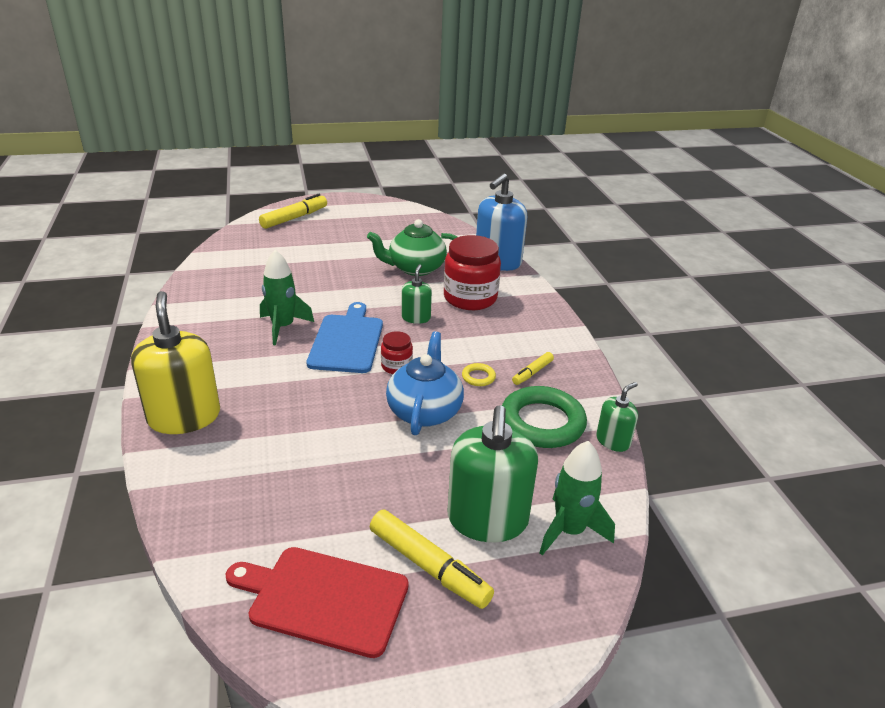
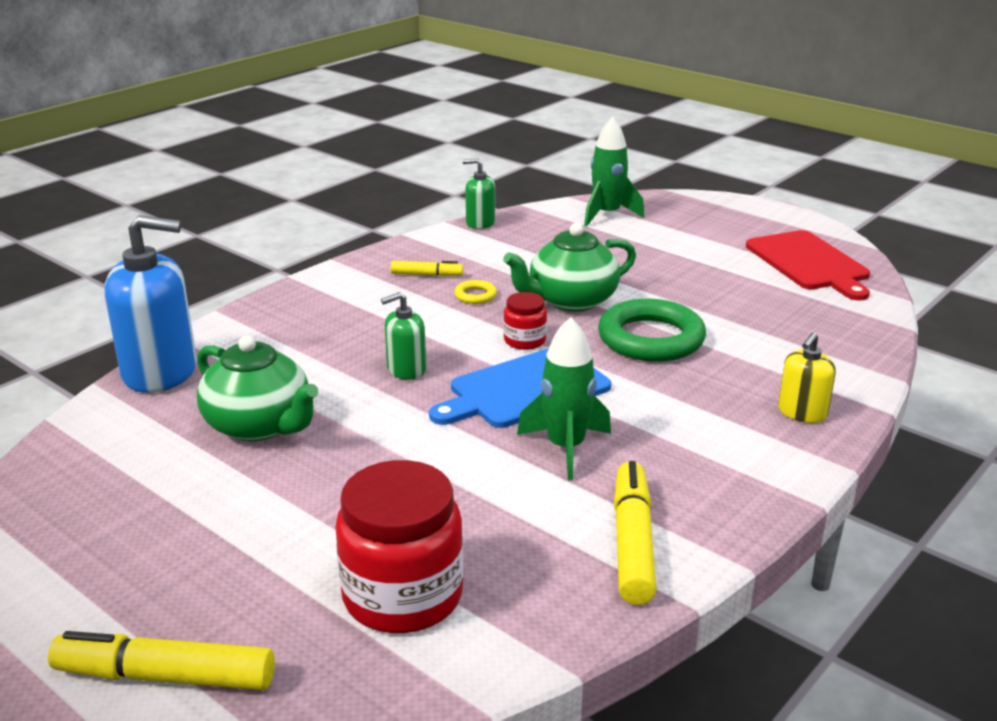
camera: 125 degrees left, 5 degrees down
(184, 417) = (802, 412): yellow soap dispenser -> yellow soap dispenser, size x0.52
(424, 411) = (570, 301): blue teapot -> green teapot
(428, 566) = (721, 243): yellow marker -> yellow marker (632, 543)
(470, 298) = (305, 354): red jar -> red jar (403, 596)
(487, 519) = (647, 239): green soap dispenser -> none
(542, 422) = (500, 251): green ring -> green ring (651, 339)

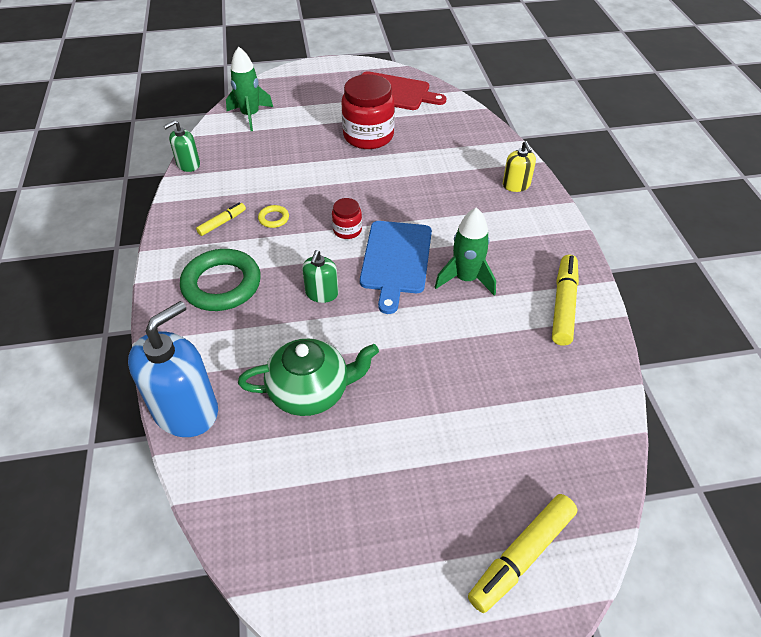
camera: 50 degrees left, 20 degrees up
(403, 596) = (534, 414): red jar -> red jar (368, 136)
(570, 301) = (327, 188): green teapot -> none
(632, 543) = (563, 305): yellow marker -> yellow marker turned 60 degrees clockwise
(651, 339) = (399, 186): green ring -> green ring (221, 284)

